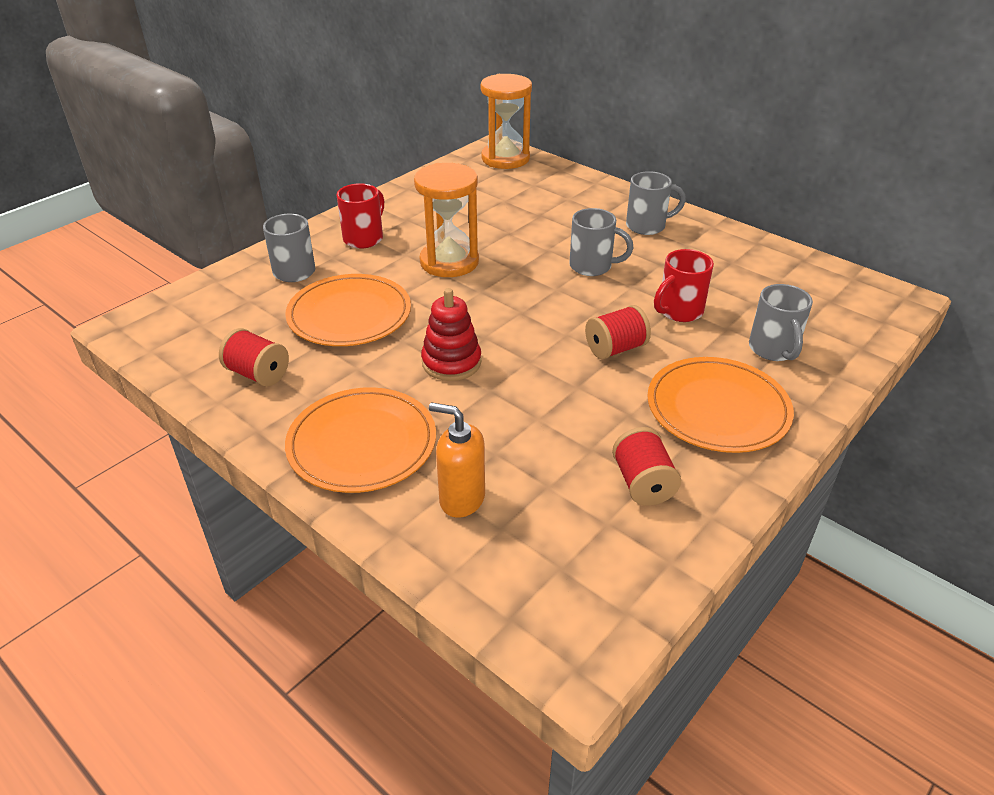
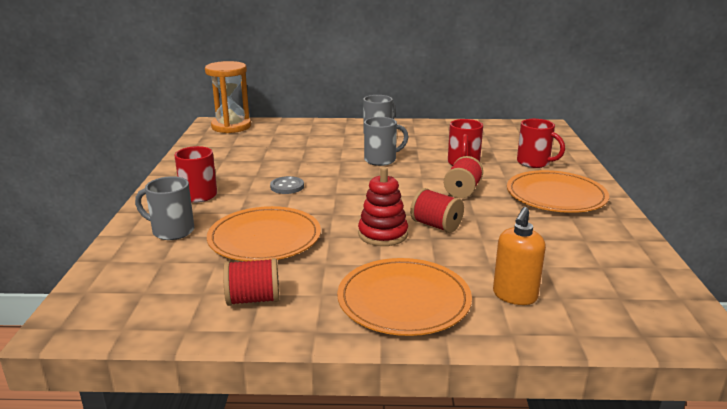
camera: 40 degrees left, 15 degrees down
(449, 262) = (287, 186): orange hourglass -> grey button
(461, 499) = (514, 296): orange soap dispenser -> orange soap dispenser turned 45 degrees counterclockwise
(643, 483) = (584, 241): red spool -> red spool (436, 225)
(773, 350) = (534, 163): grey mug -> red mug

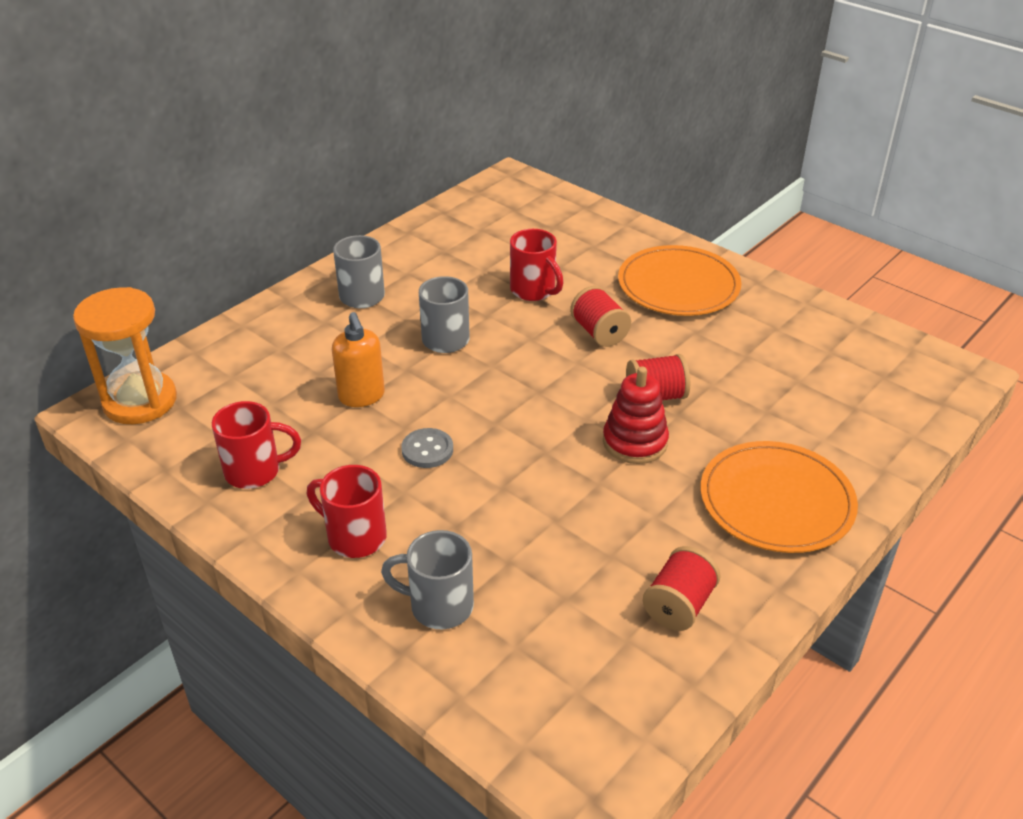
camera: 50 degrees left, 15 degrees up
(172, 231) = (439, 606): grey mug -> grey mug turned 45 degrees clockwise
(264, 238) = (547, 533): orange plate -> none
(514, 296) = (830, 430): orange soap dispenser -> orange soap dispenser (361, 396)
(534, 163) = (592, 248): red mug -> red mug (255, 471)

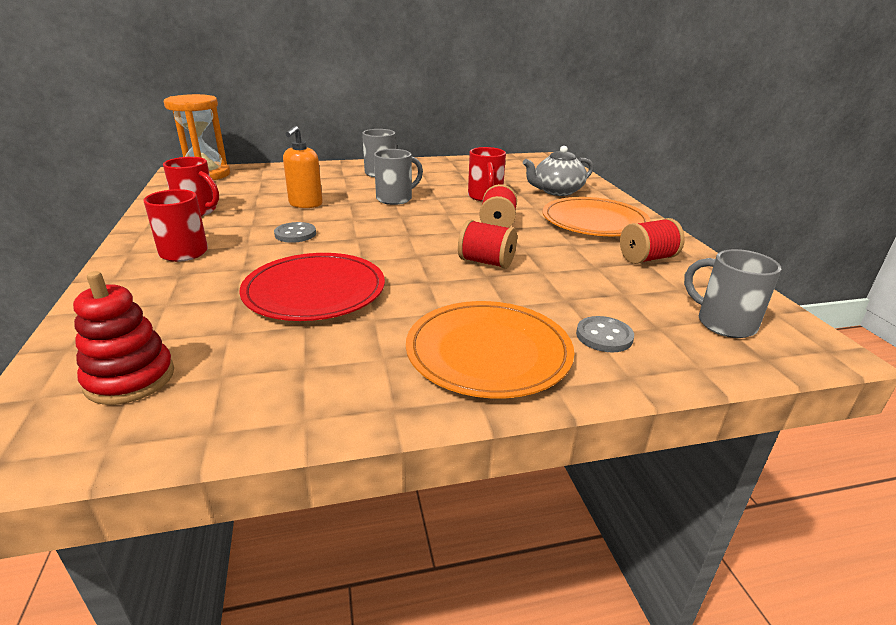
camera: 35 degrees right, 10 degrees down
(439, 606) = (156, 299): grey mug -> grey mug (723, 323)
(563, 514) = (314, 291): none -> red plate
(591, 247) = (556, 191): none -> grey teapot
(635, 442) = (430, 277): red stacking toy -> red stacking toy (130, 379)
(678, 605) = (295, 376): red spool -> red spool (647, 258)
(831, 438) = (604, 336): none -> grey button

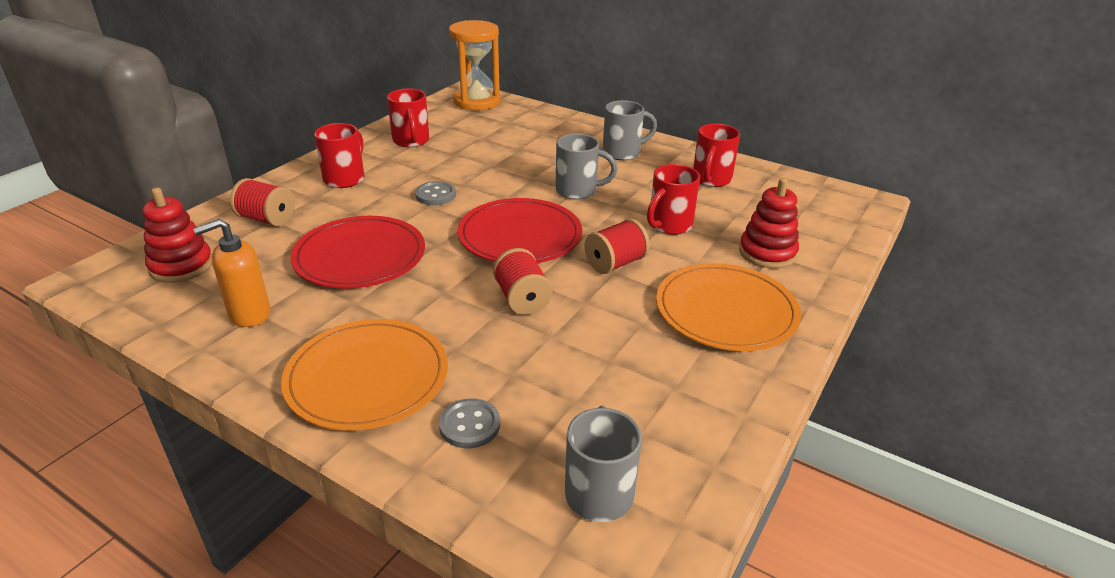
camera: 45 degrees right, 5 degrees up
(305, 204) = (495, 165): orange soap dispenser -> orange soap dispenser (249, 314)
(410, 233) = (520, 236): none -> red plate
(460, 170) = (711, 179): none -> red mug
(556, 191) = (767, 253): grey teapot -> red stacking toy
(647, 258) = (684, 384): red spool -> red spool (267, 219)

